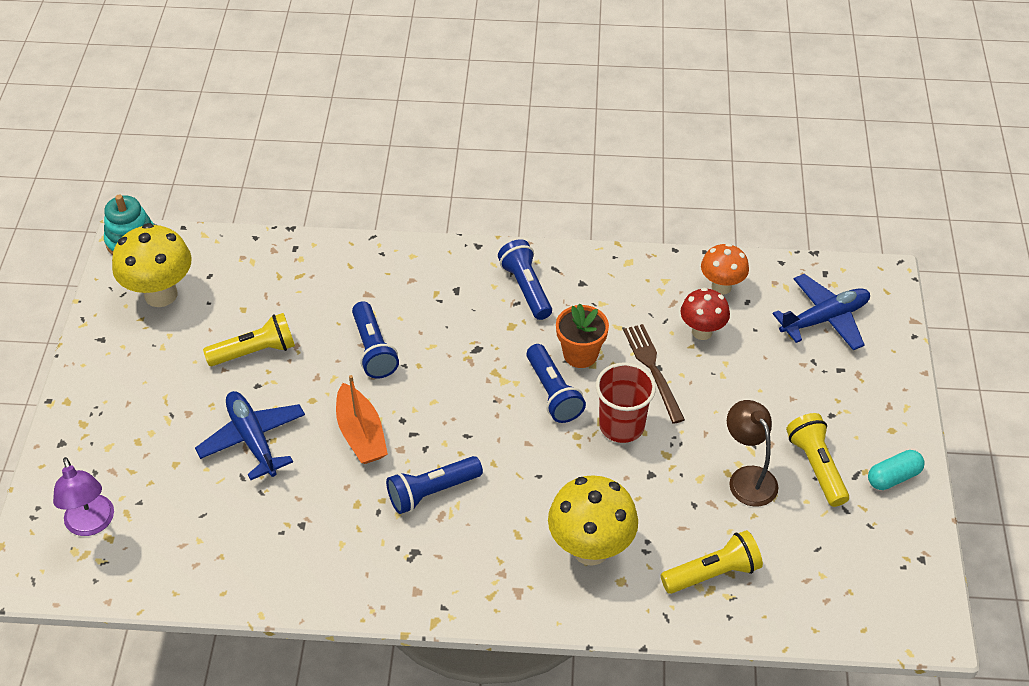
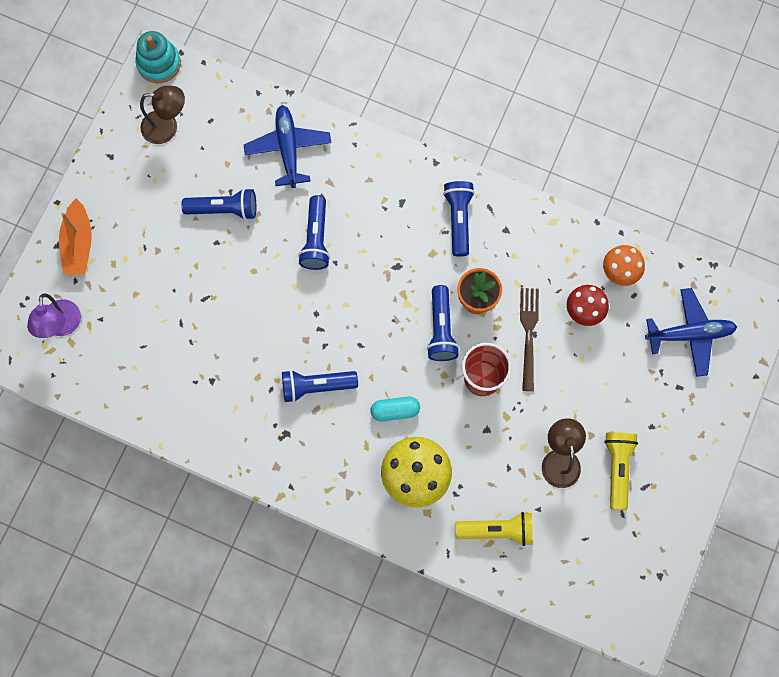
camera: 20 degrees right, 25 degrees up
(161, 294) = (167, 127): yellow mushroom -> brown lamp
(253, 439) = (198, 292): blue plane -> blue plane (288, 149)
(255, 351) = (224, 209): yellow flashlight -> blue flashlight
(361, 434) = (281, 315): orange boat -> orange boat (78, 244)
(893, 477) = (673, 499): turquoise capsule -> turquoise capsule (395, 411)

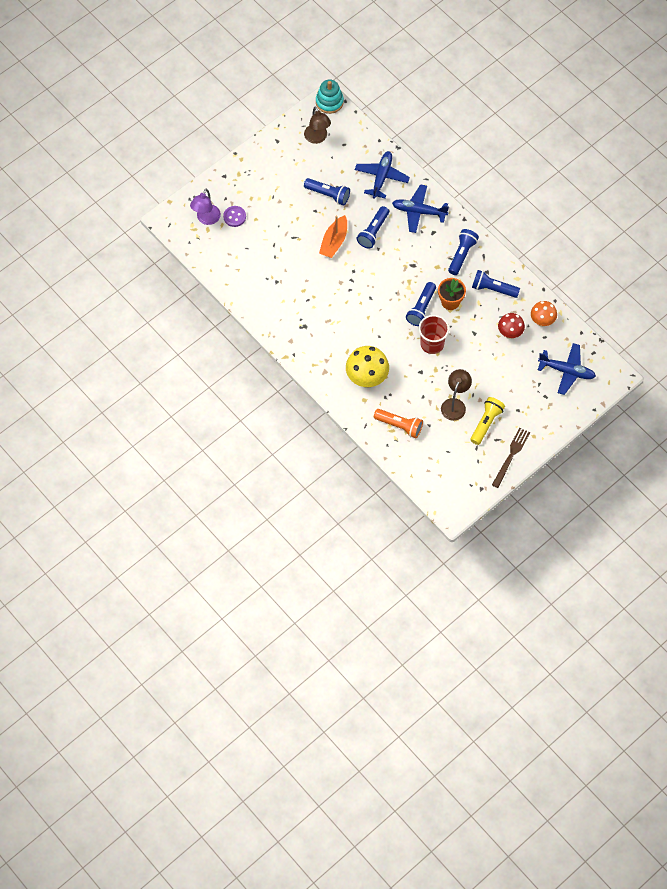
camera: 25 degrees right, 10 degrees down
(78, 244) = (236, 180): orange boat -> orange boat (334, 242)
(102, 304) = (234, 217): none -> purple button
(167, 127) = (317, 138): brown lamp -> brown lamp turned 45 degrees clockwise
(316, 386) = (334, 309): blue flashlight -> blue flashlight (493, 289)
(366, 179) = (419, 211): none -> blue plane
(395, 411) = (373, 340): turquoise capsule -> none
(497, 530) = (399, 426): yellow flashlight -> orange flashlight
(528, 334) = (471, 332): brown fork -> brown fork (511, 455)

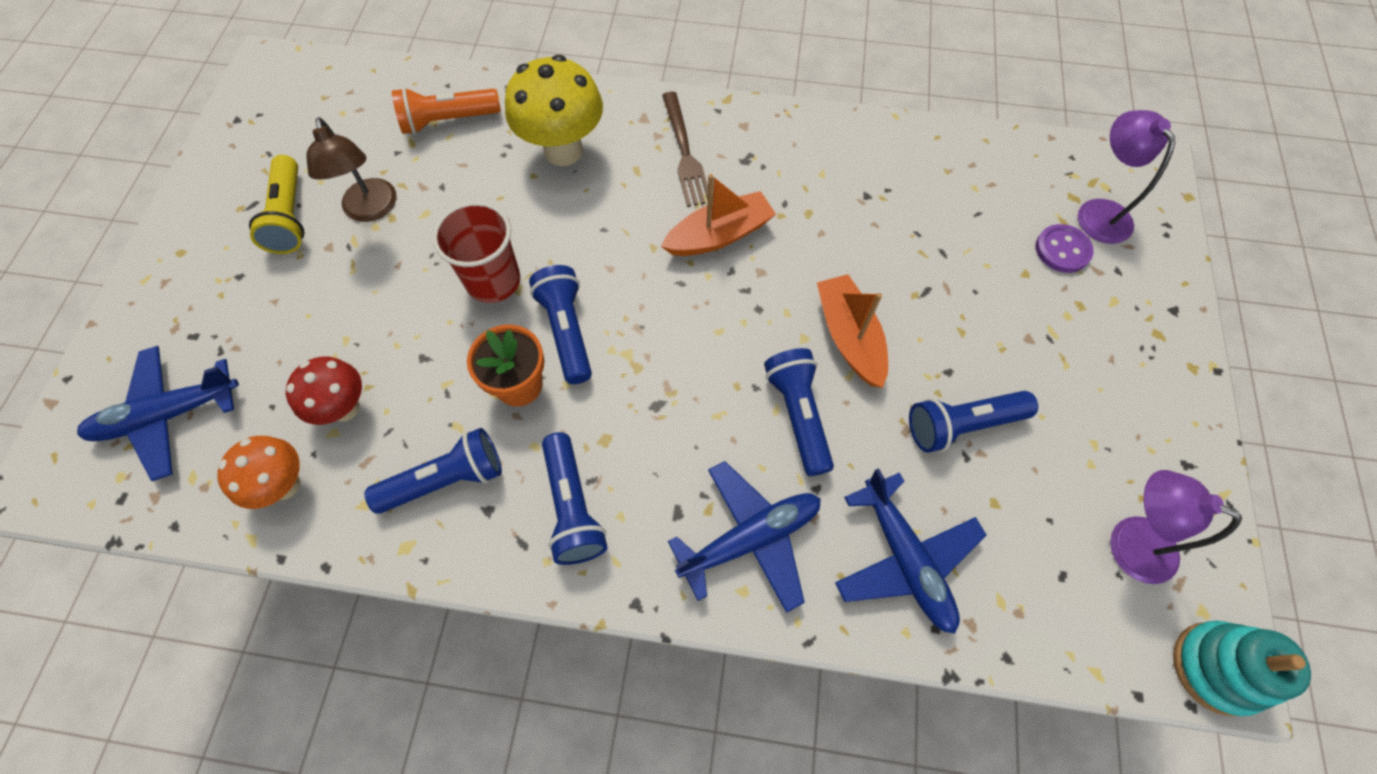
camera: 140 degrees right, 0 degrees up
(317, 138) = (1128, 542): brown lamp -> purple lamp
(341, 305) = (719, 235): none -> orange boat
(511, 455) = (208, 195): brown fork -> brown fork (685, 153)

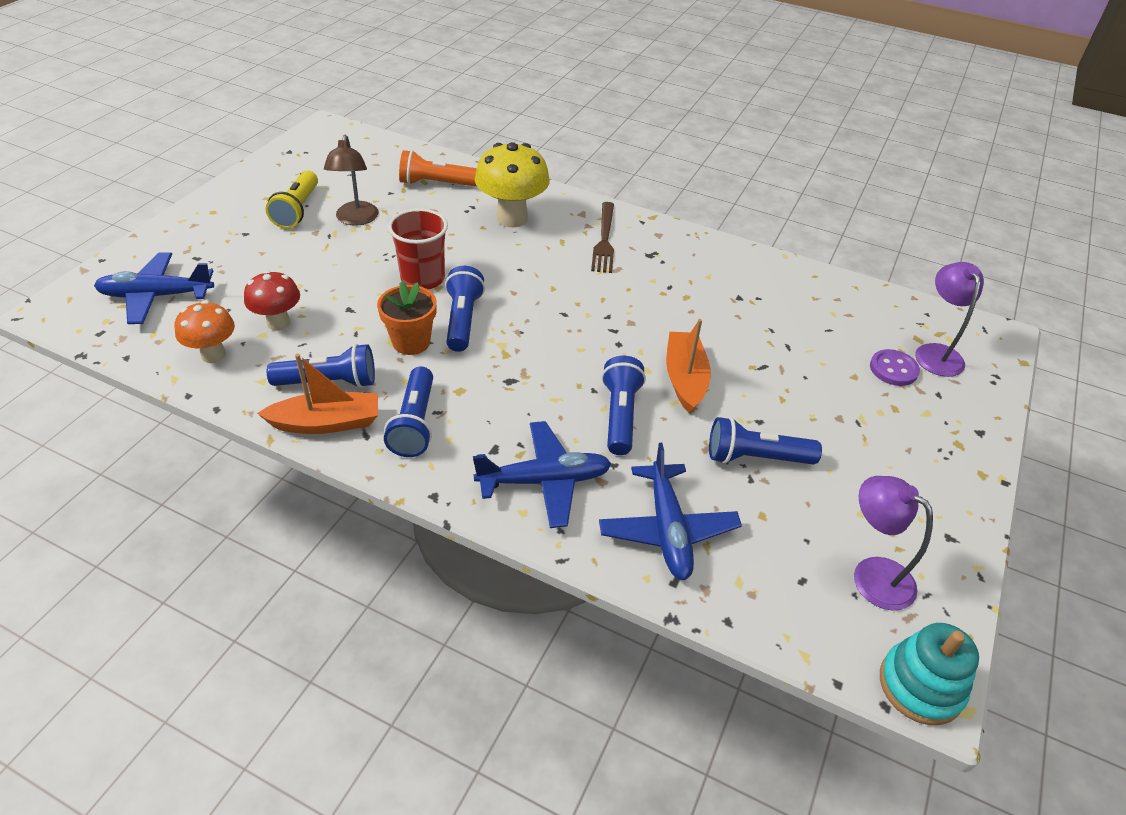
camera: 15 degrees right, 20 degrees down
(719, 235) = (608, 293): orange boat -> orange boat (327, 423)

